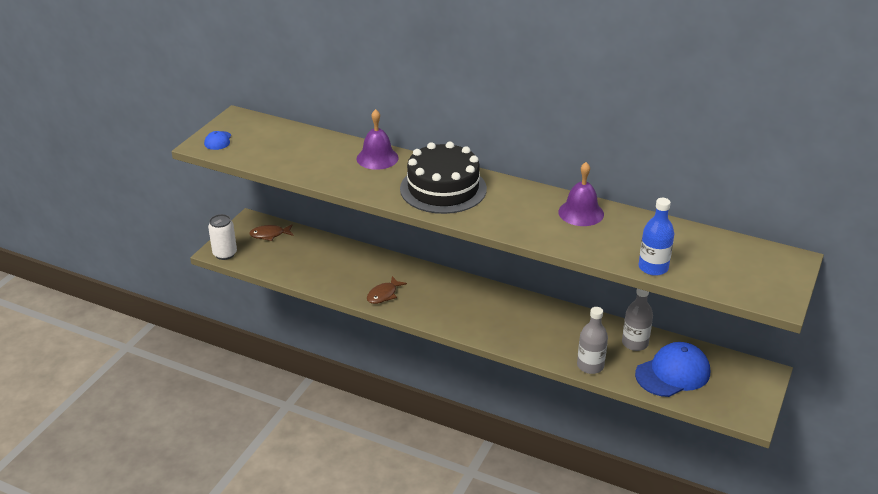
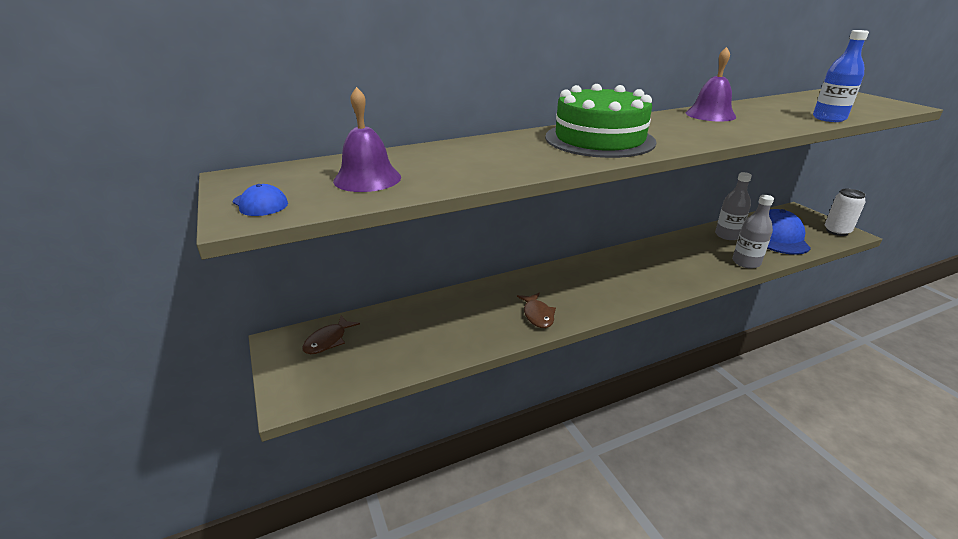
camera: 50 degrees left, 5 degrees down
(225, 254) = (305, 394): white can -> white can (837, 231)
(377, 158) = (489, 145): purple bell -> purple bell (367, 178)
(443, 189) = (599, 139): black cake -> green cake

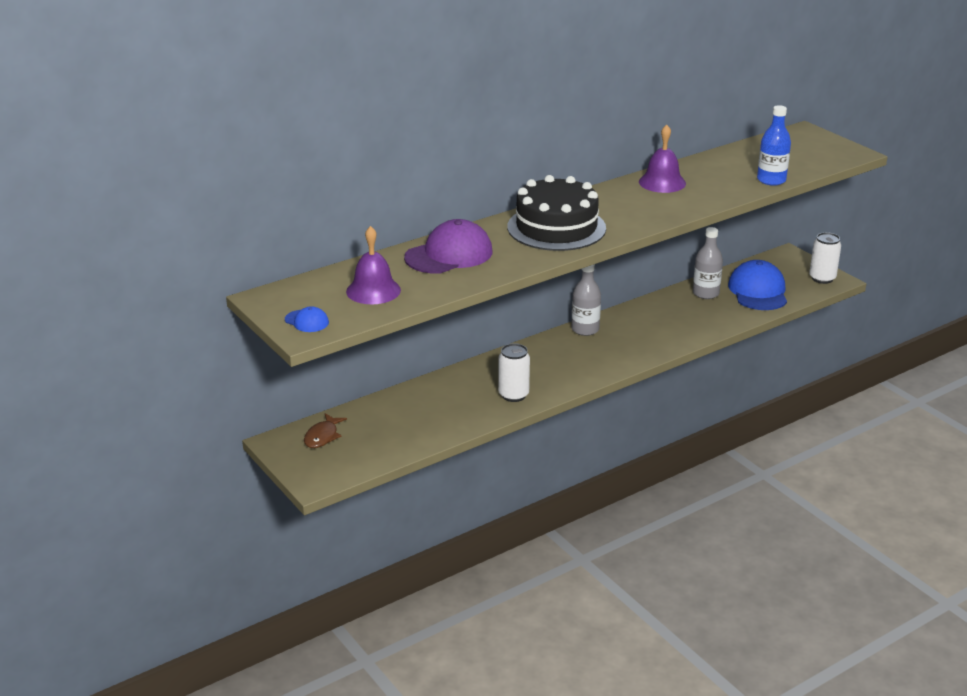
camera: 10 degrees left, 0 degrees up
(473, 153) = (449, 254): none -> purple cap
(537, 315) = (513, 395): brown fish -> white can
(599, 139) = (556, 227): green cake -> black cake
(746, 262) = (718, 323): grey bottle -> grey bottle (585, 329)

